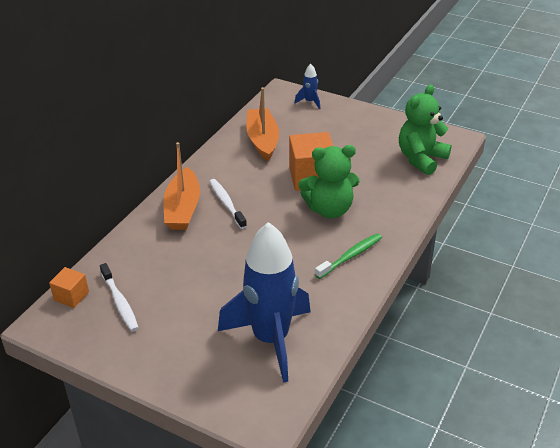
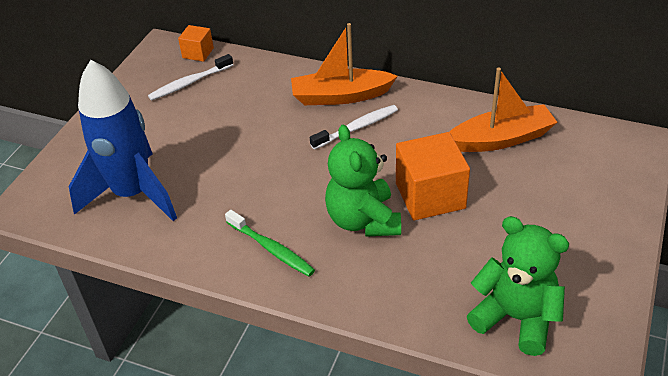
camera: 85 degrees right, 5 degrees up
(309, 102) = (623, 174): blue rocket -> none

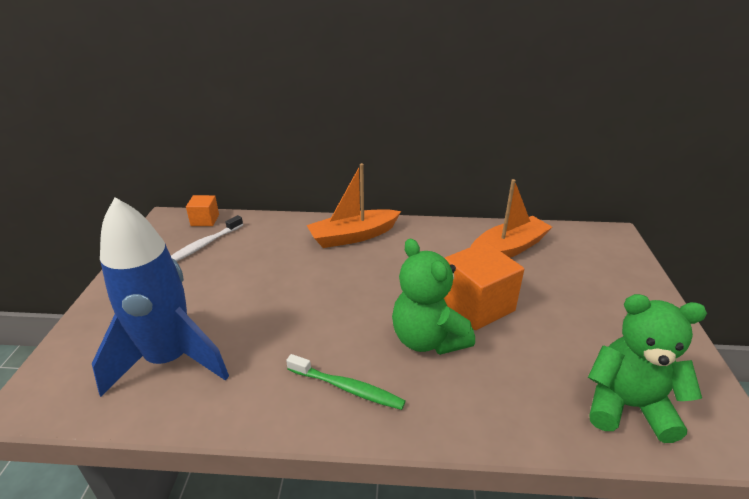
camera: 20 degrees left, 10 degrees down
(357, 128) = (380, 259): white toothbrush -> none

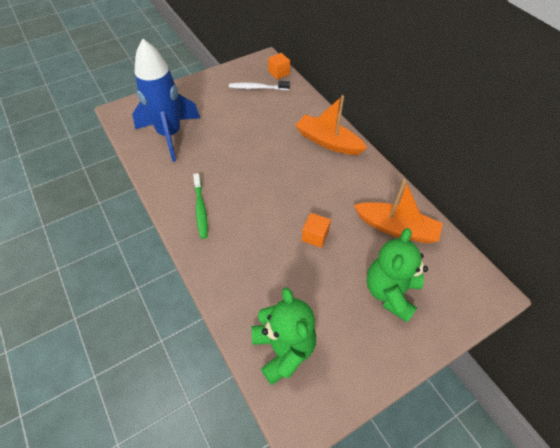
camera: 55 degrees right, 20 degrees up
(427, 339) = (263, 225): green teddy bear -> green teddy bear (391, 293)
(477, 305) = (315, 236): orange cube -> orange cube, size x0.53

